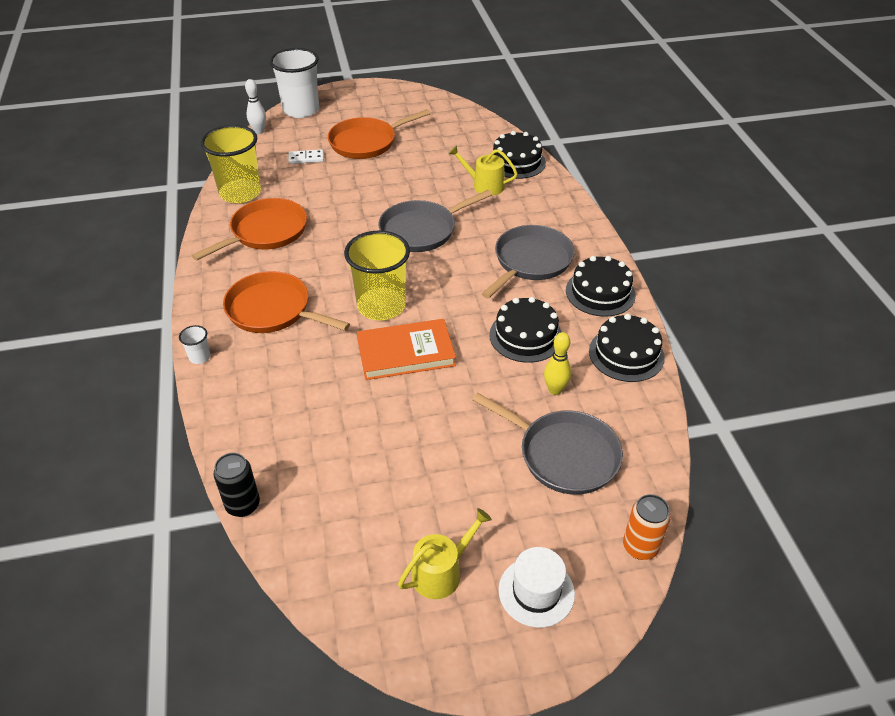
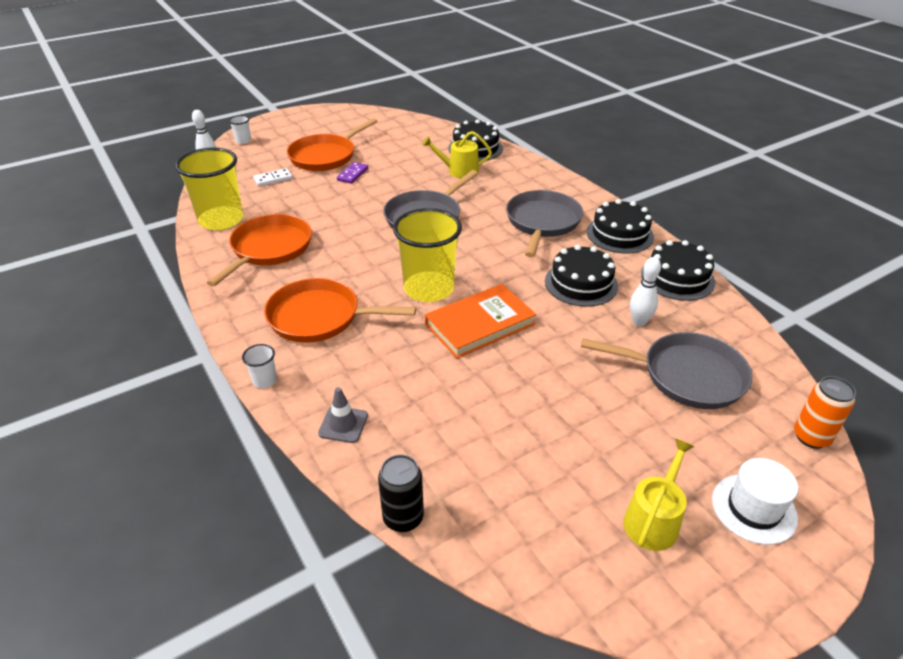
camera: 20 degrees left, 5 degrees down
(240, 413) = (343, 424): none -> grey traffic cone
(301, 110) = (243, 141): white cup -> white cup, size x0.42
(380, 168) = (352, 174): none -> purple domino
(555, 390) = (639, 322): yellow bowling pin -> white bowling pin

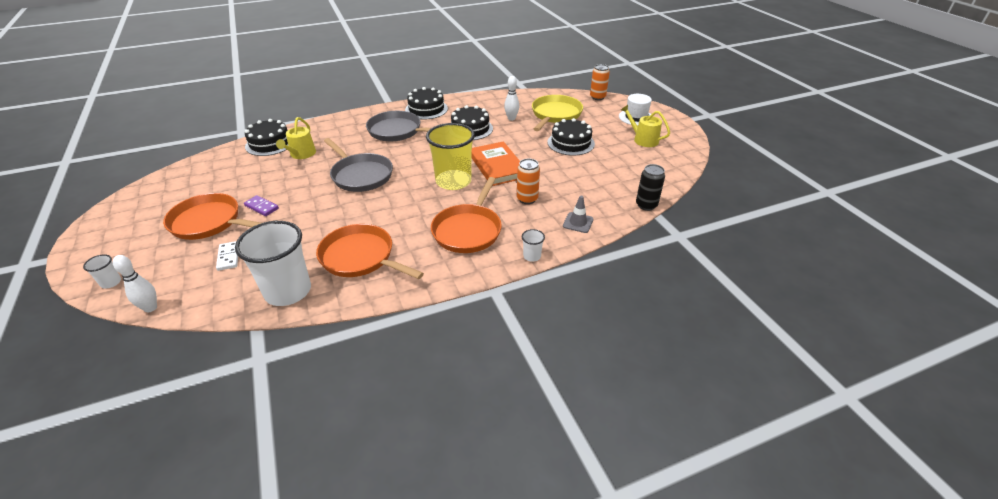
camera: 80 degrees left, 0 degrees up
(221, 220) = (288, 291): yellow cup -> white cup
(325, 156) = (209, 222): orange pan -> orange pan turned 150 degrees clockwise
(398, 364) = (527, 199): none -> orange can
(677, 278) = (477, 101): black cake -> black cake (570, 143)
(687, 375) = (555, 115): grey pan -> yellow pan

